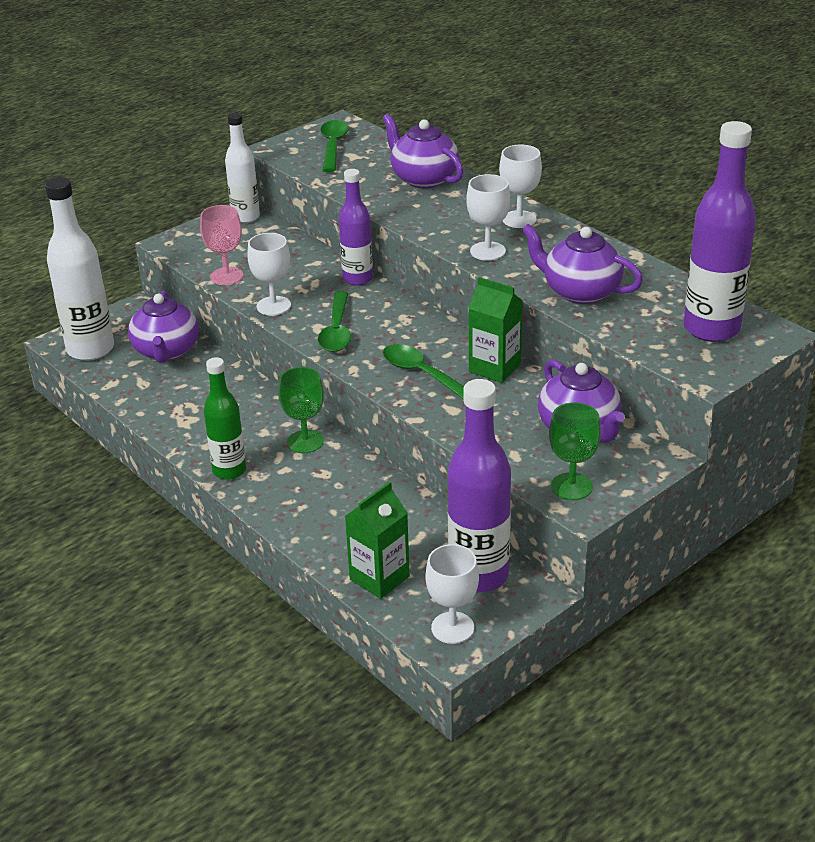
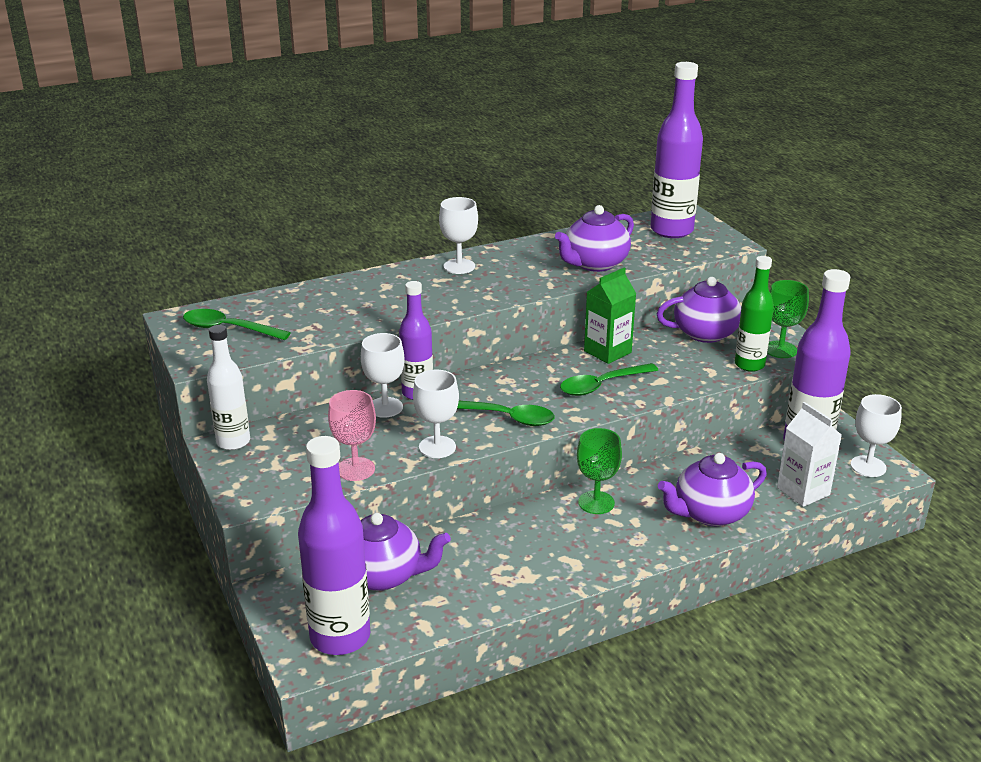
camera: 75 degrees left, 5 degrees down
(90, 349) = (340, 637): white bottle -> purple bottle
(229, 470) = (625, 555): green bottle -> green bottle (749, 365)
(379, 578) = (803, 491): green carton -> white carton
(423, 179) = (345, 294): purple teapot -> purple teapot (710, 513)
(487, 251) = (505, 288): white goblet -> white goblet (385, 407)

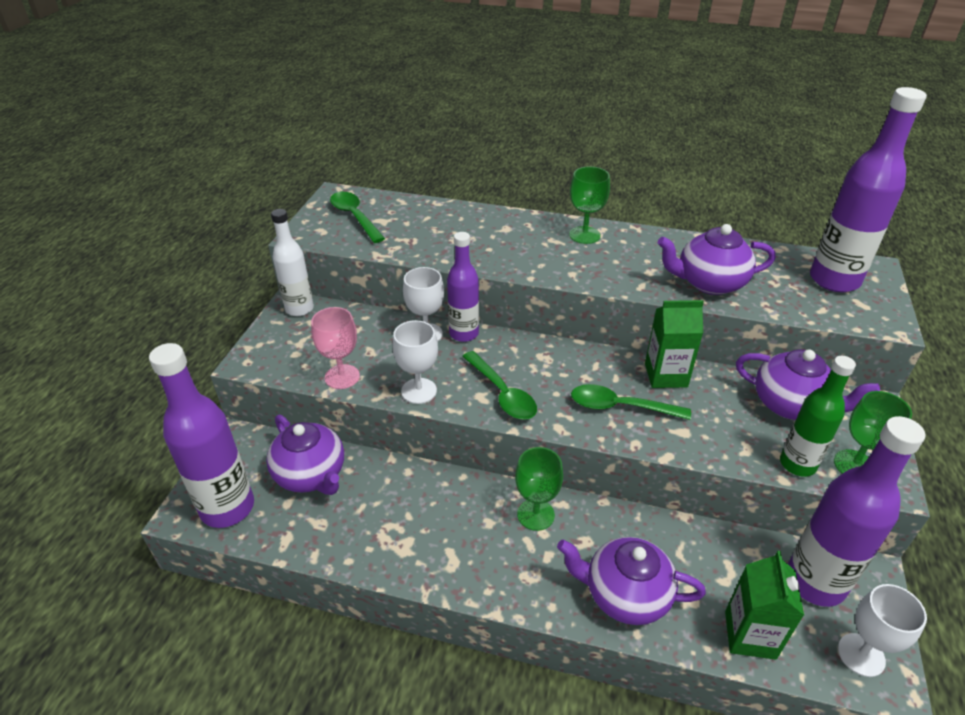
camera: 40 degrees right, 10 degrees up
(459, 266) = (584, 235): white goblet -> green goblet
(803, 491) = (750, 635): white carton -> green carton

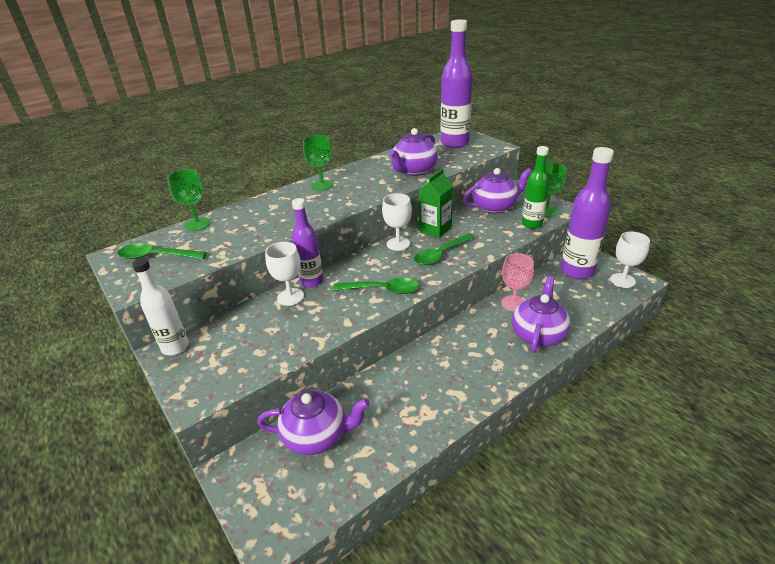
camera: 50 degrees left, 5 degrees down
(227, 508) = (294, 506): purple bottle -> none
(342, 377) = (279, 354): pink goblet -> pink goblet (513, 303)
(419, 391) = (338, 323): white goblet -> white goblet (398, 244)
(535, 514) = (457, 340): green goblet -> green goblet (198, 224)
(625, 594) = (538, 334): purple teapot -> purple teapot turned 150 degrees clockwise
(750, 635) = (591, 306): green carton -> none

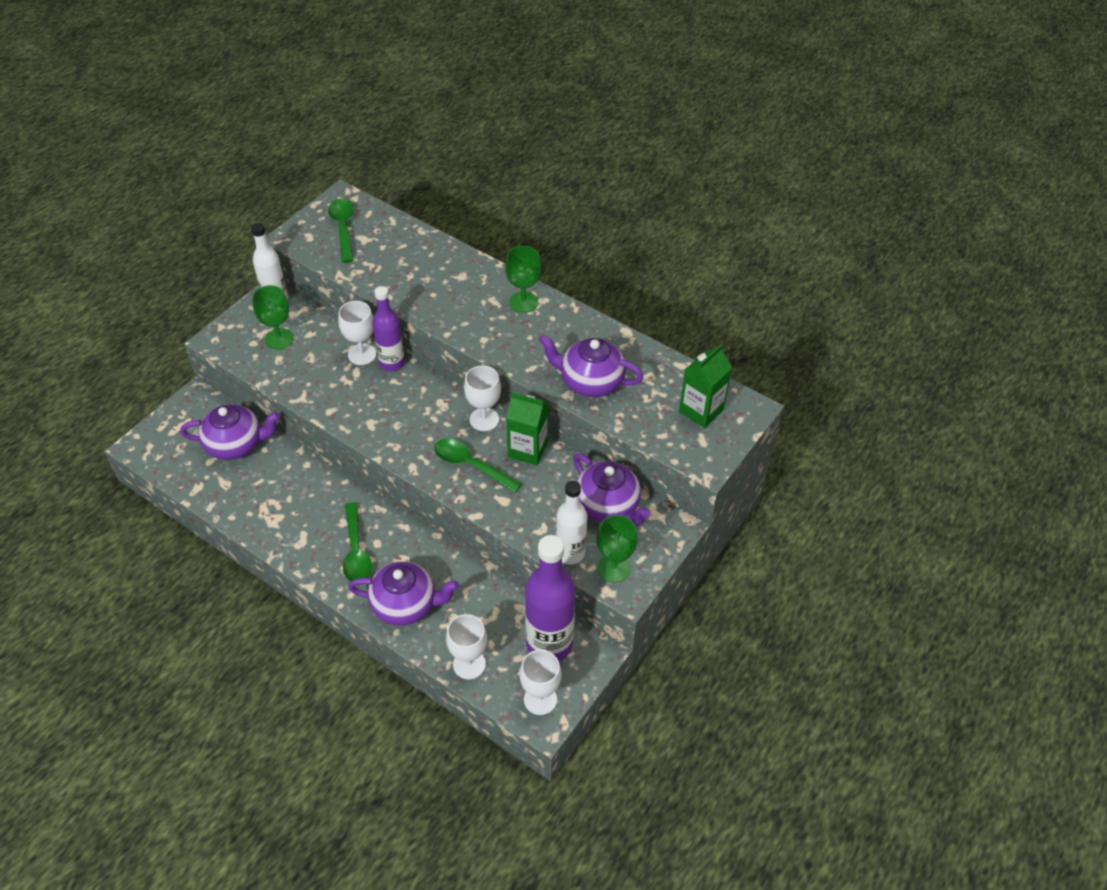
camera: 70 degrees right, 15 degrees up
(198, 224) = (408, 231): green goblet -> green goblet (279, 339)
(317, 436) = (236, 444): purple teapot -> purple teapot turned 75 degrees counterclockwise
(382, 290) = (388, 425): green spoon -> green spoon (356, 551)
(454, 143) = (701, 410): purple bottle -> green carton
(513, 303) = (459, 575): pink goblet -> none
(531, 224) = (570, 553): green bottle -> white bottle
(595, 308) = (469, 664): none -> white goblet

